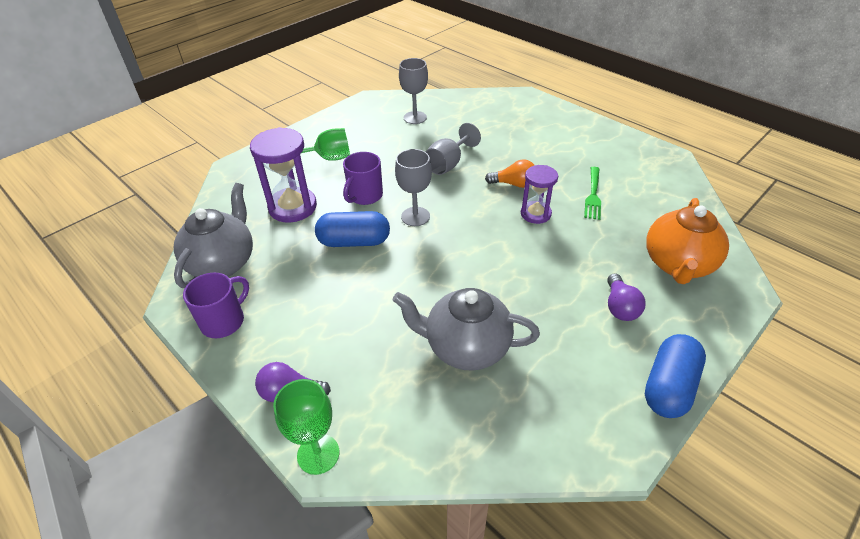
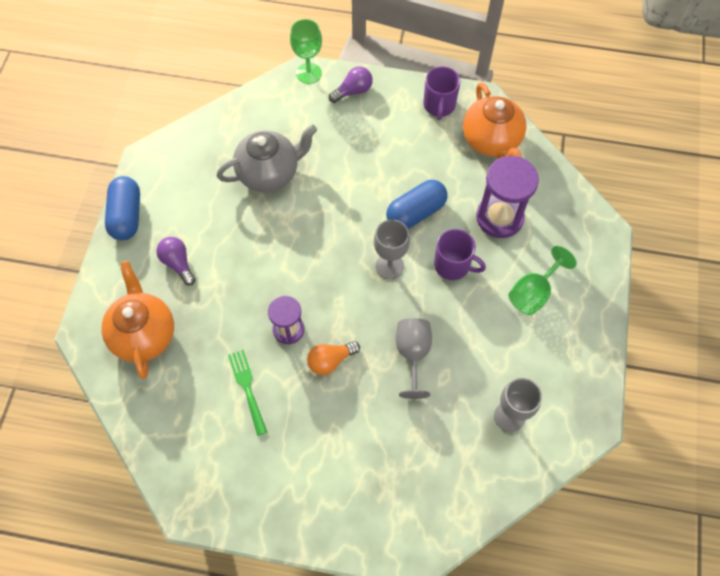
camera: 145 degrees right, 20 degrees up
(223, 263) = (491, 141): grey teapot -> orange teapot
(365, 196) = (453, 265): purple mug -> purple mug turned 120 degrees clockwise

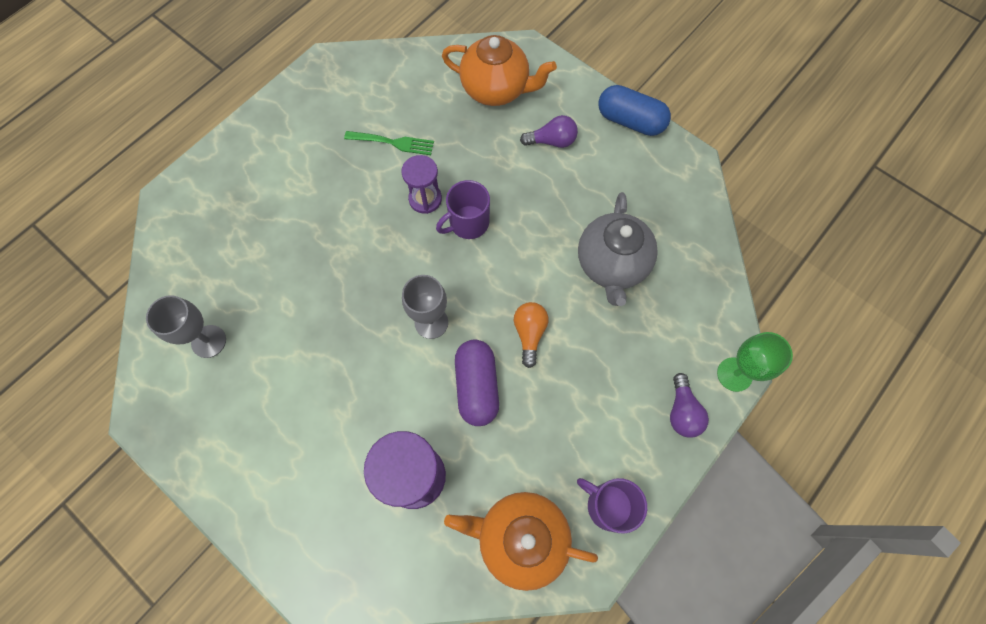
camera: 120 degrees right, 5 degrees up
(330, 361) = (371, 218): orange light bulb -> orange light bulb (529, 333)
(412, 354) = (327, 291): grey goblet -> none
(415, 212) = (477, 386): blue capsule -> purple capsule
(453, 265) = (391, 386): purple mug -> purple mug (468, 223)
(533, 293) = (306, 452): green goblet -> none

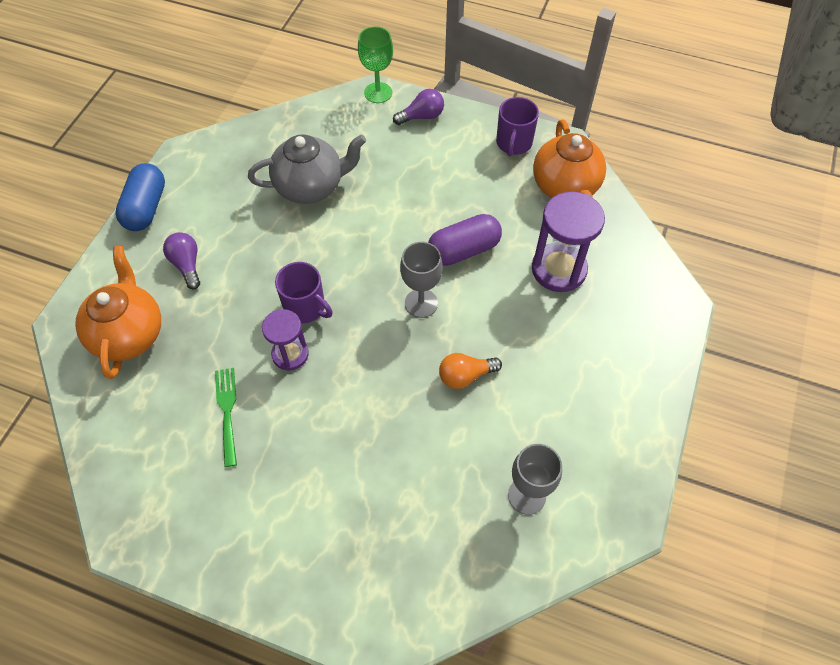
camera: 110 degrees left, 10 degrees down
(529, 333) = (400, 227): orange light bulb -> orange light bulb (465, 376)

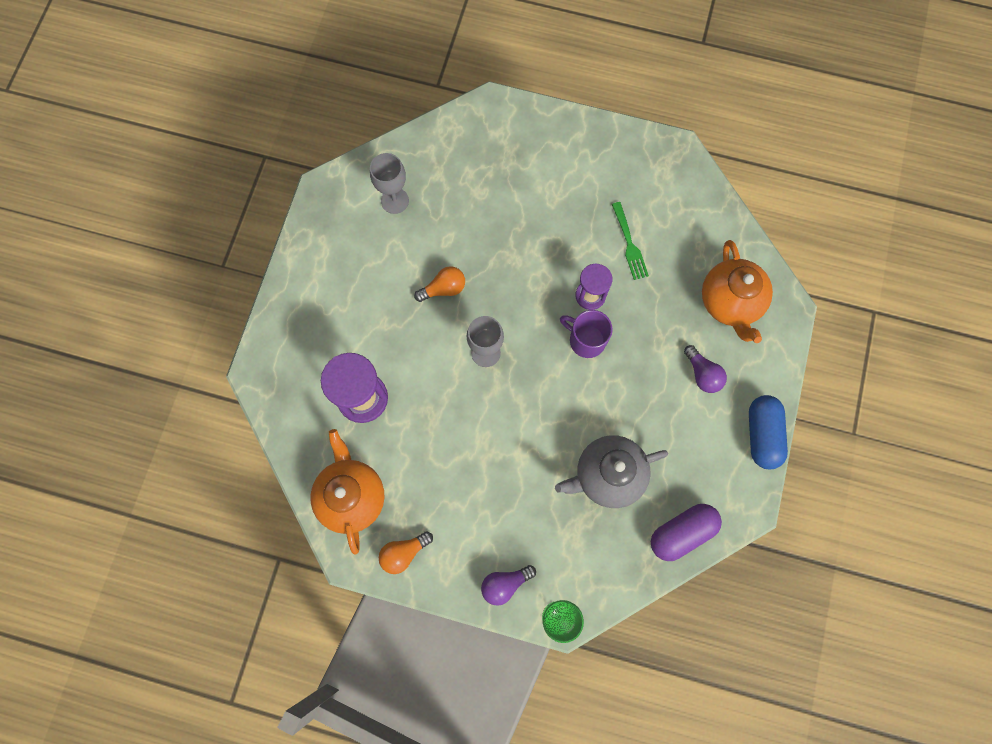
camera: 175 degrees right, 15 degrees up
(463, 250) = (451, 412): purple capsule -> purple capsule (682, 533)
(513, 143) = (404, 553): purple mug -> orange light bulb

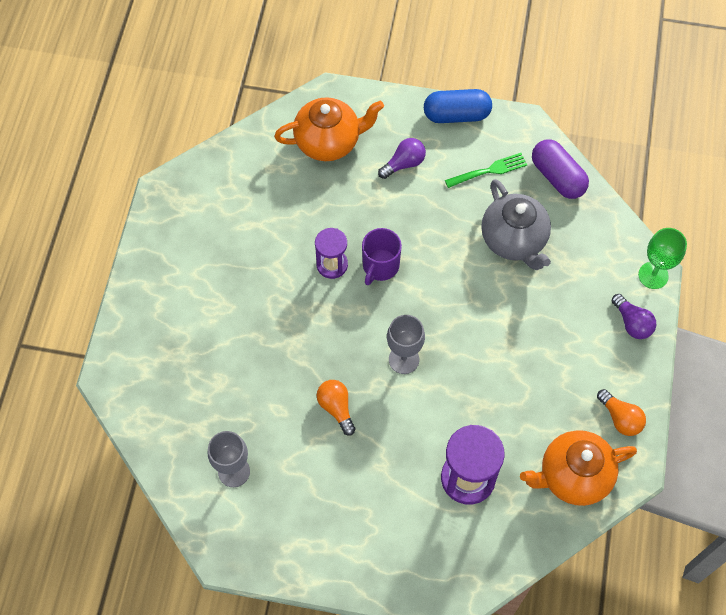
camera: 95 degrees left, 10 degrees down
(629, 244) = (272, 231): green fork -> green fork (489, 170)

